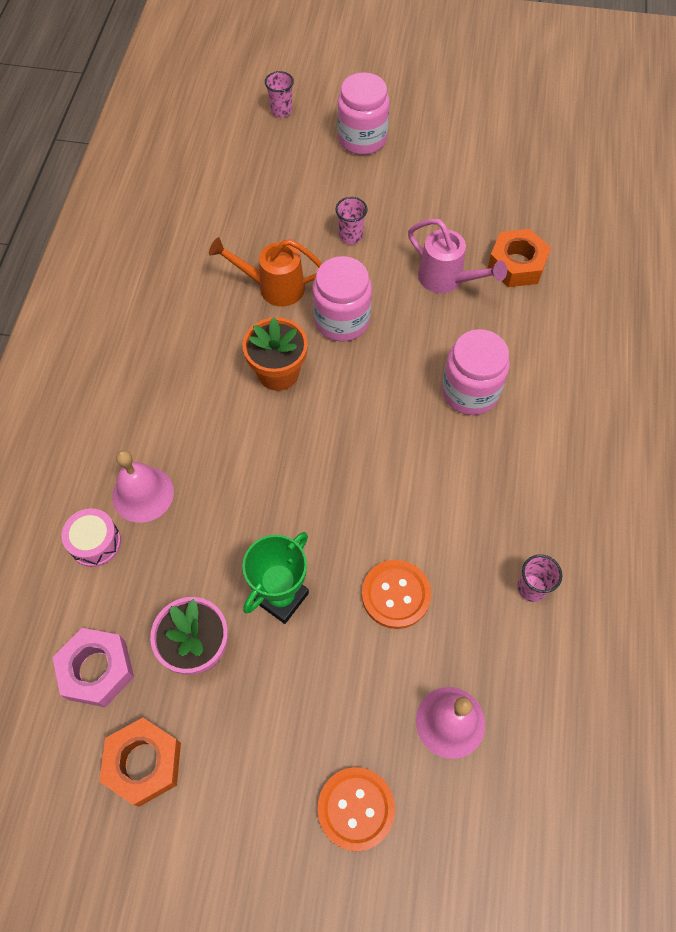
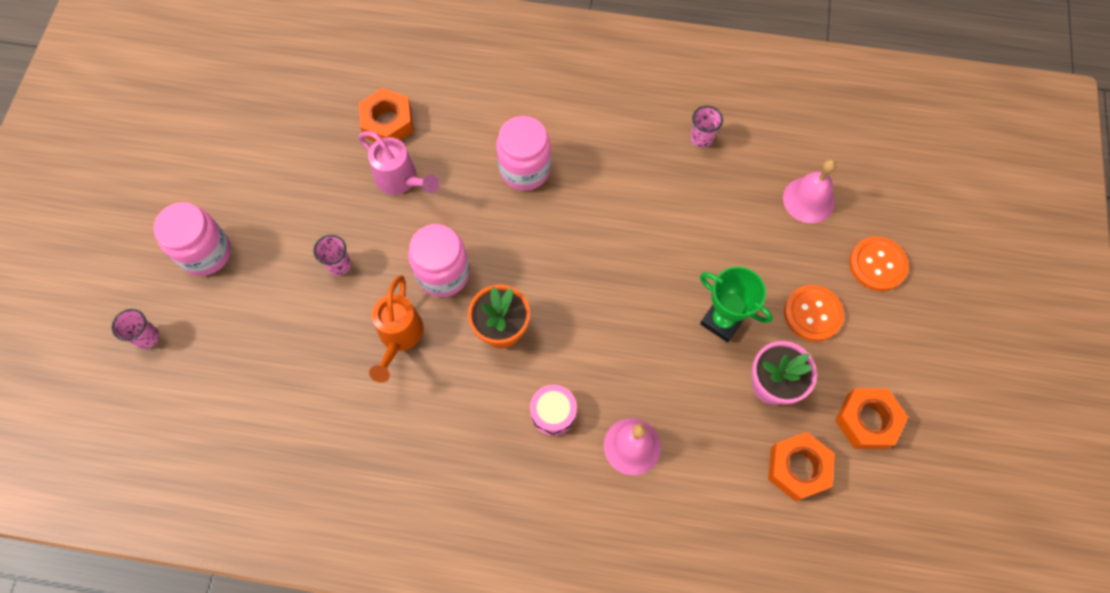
camera: 90 degrees left, 5 degrees up
(95, 542) = (682, 485): pink drum -> pink drum (553, 413)
(97, 670) = (798, 468): pink nut -> orange nut
(396, 595) = (714, 234): orange button -> orange button (812, 314)
(447, 280) = (401, 181): pink watering can -> pink watering can turned 90 degrees clockwise

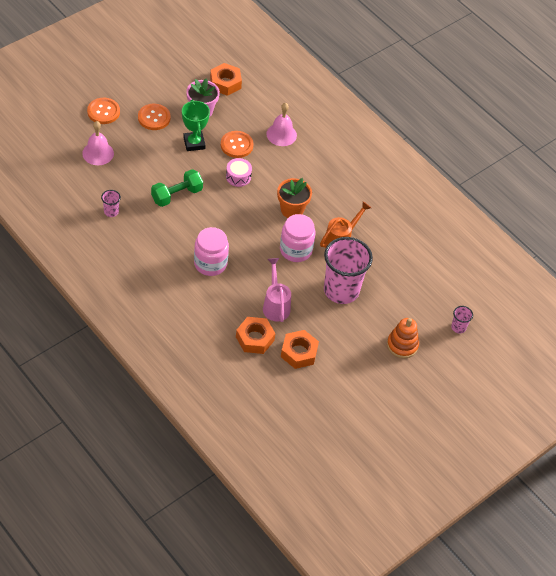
camera: 145 degrees left, 15 degrees down
(206, 252) = (402, 345): pink jar -> orange stacking toy
(339, 265) = (341, 290): pink cup -> pink cup, size x2.40
(553, 413) = (301, 167): pink drum -> pink drum (238, 177)
(657, 225) = (177, 195): none -> green dumbbell
(669, 369) = (236, 145): none -> orange button
(867, 421) = (180, 75): orange nut -> orange nut (299, 352)

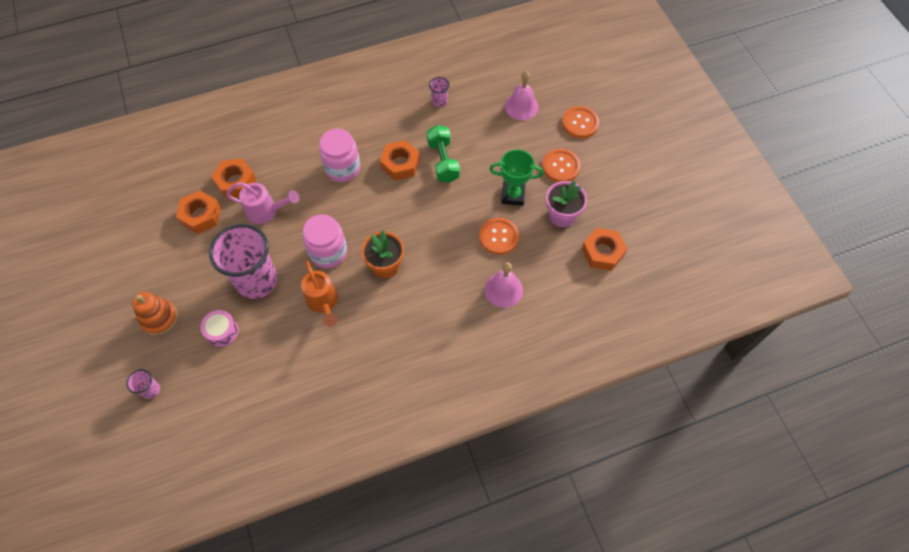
camera: 115 degrees right, 10 degrees up
(190, 224) = (400, 164): none -> orange nut
(238, 177) = (451, 225): pink drum -> pink drum (222, 331)

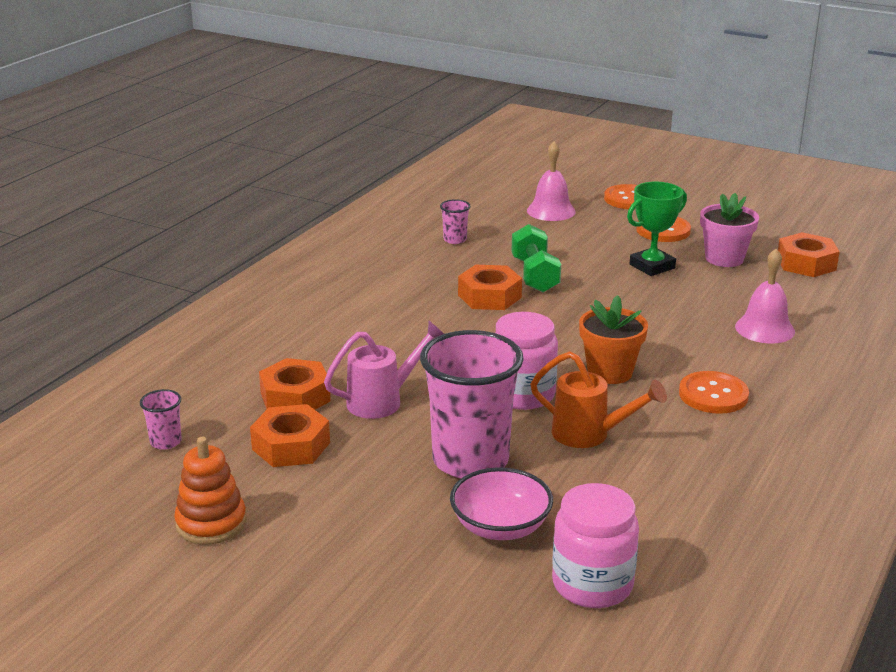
camera: 40 degrees left, 35 degrees down
(151, 390) = (492, 638): pink cup -> pink cup (166, 442)
(159, 318) = (386, 565): orange stacking toy -> orange stacking toy (211, 523)
(222, 331) = (500, 526): pink drum -> pink bowl
(342, 168) = (424, 327): pink jar -> pink jar (592, 584)
(443, 161) = (535, 275): green dumbbell -> green dumbbell turned 45 degrees clockwise
(499, 237) = (691, 298): orange button -> orange button (713, 395)

